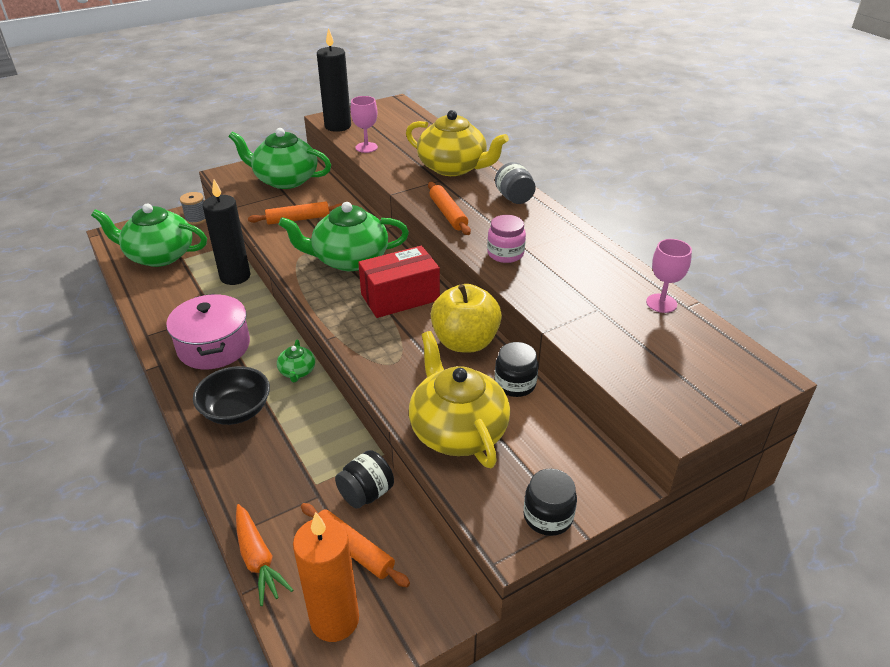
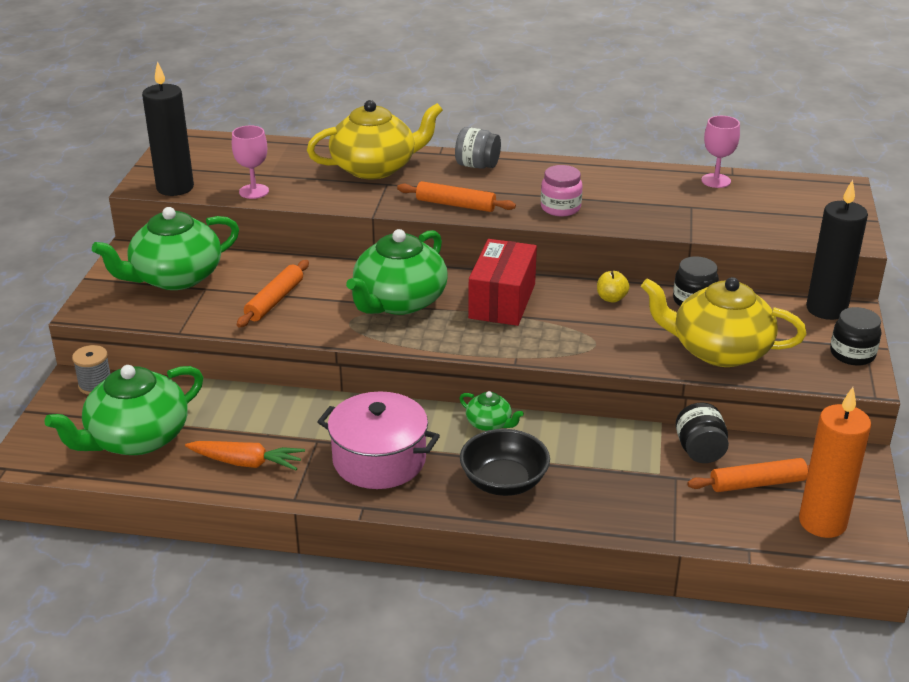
camera: 50 degrees left, 5 degrees down
(235, 276) = (266, 401): black candle -> black candle (826, 309)
(258, 559) = (719, 539): orange carrot -> orange carrot (247, 463)
(465, 342) = (611, 298): yellow apple -> yellow apple, size x0.43

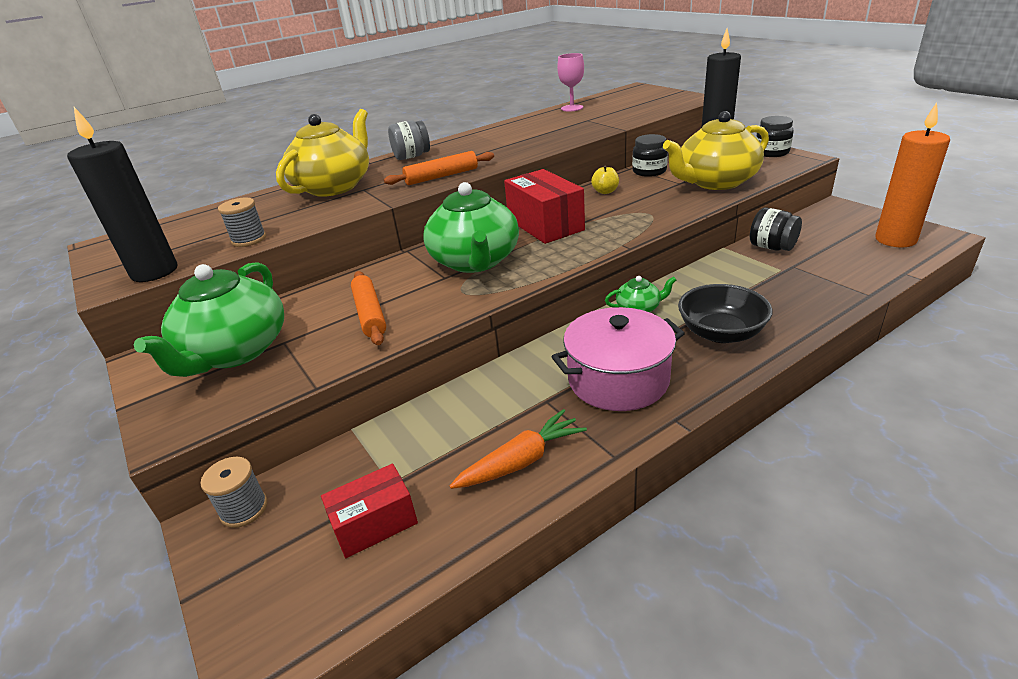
camera: 40 degrees left, 0 degrees up
(137, 438) = (374, 523): green teapot -> red box
(254, 191) = (249, 239): pink goblet -> grey spool
(560, 208) = (515, 149): pink jar -> none
(757, 483) = (830, 243): orange rolling pin -> none

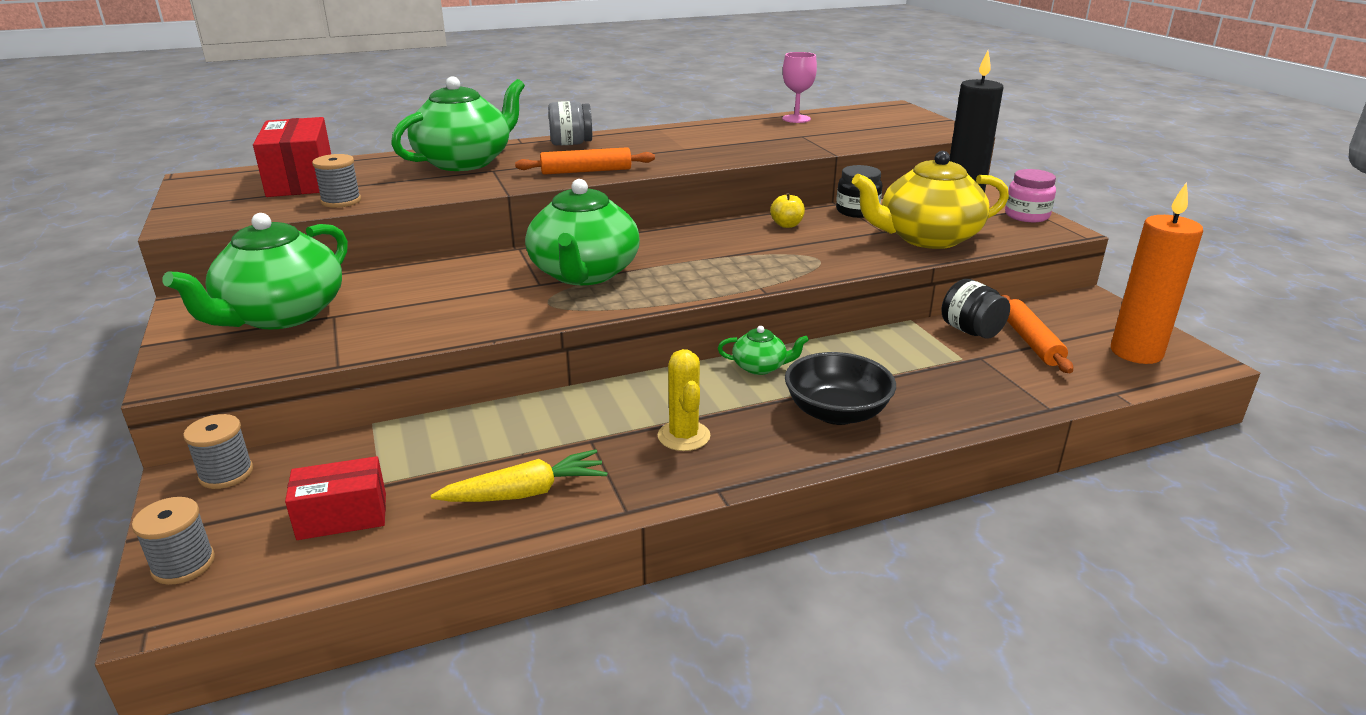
camera: 10 degrees right, 5 degrees down
(155, 272) = (230, 216): black candle -> none
(251, 612) = (183, 564): none -> grey spool
(334, 186) = (465, 162): yellow teapot -> green teapot
(370, 314) = (436, 306): orange rolling pin -> orange rolling pin (1030, 341)
(522, 461) = (526, 493): orange carrot -> yellow carrot
(545, 225) = (689, 249): red box -> red box (301, 181)
(618, 379) = (684, 436): pink pot -> yellow cactus
(771, 152) = (1026, 216): black jar -> pink jar

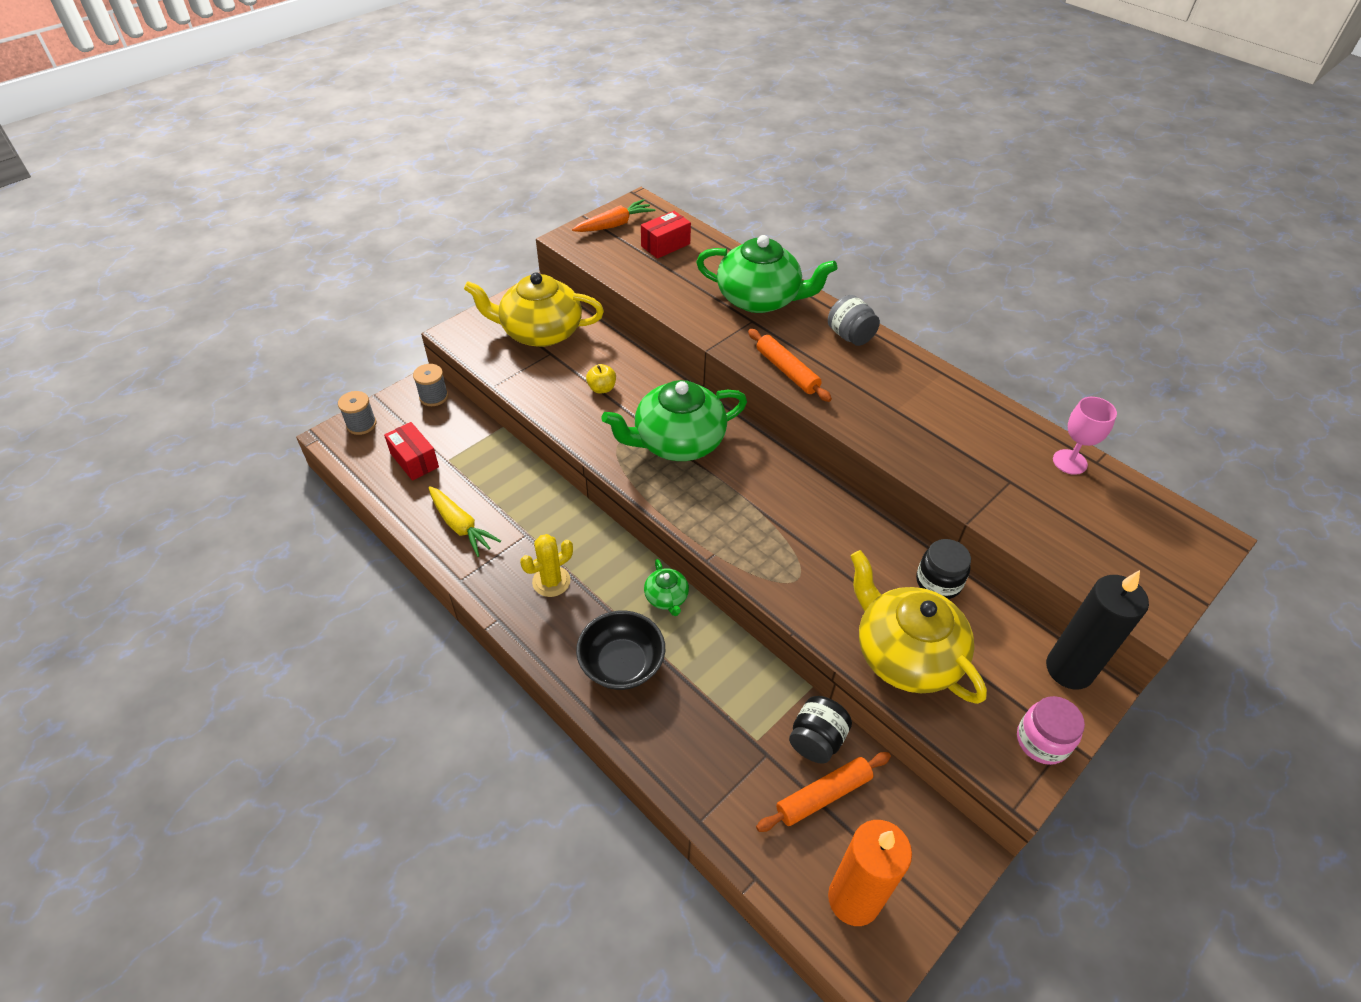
camera: 65 degrees right, 20 degrees up
(210, 196) = (615, 225): none -> orange carrot
(281, 315) = (540, 332): green teapot -> yellow teapot
(301, 181) = (665, 245): red box -> red box, size x0.64
(341, 201) = (640, 281): grey spool -> none
(787, 225) = (861, 536): yellow apple -> yellow apple (602, 388)

